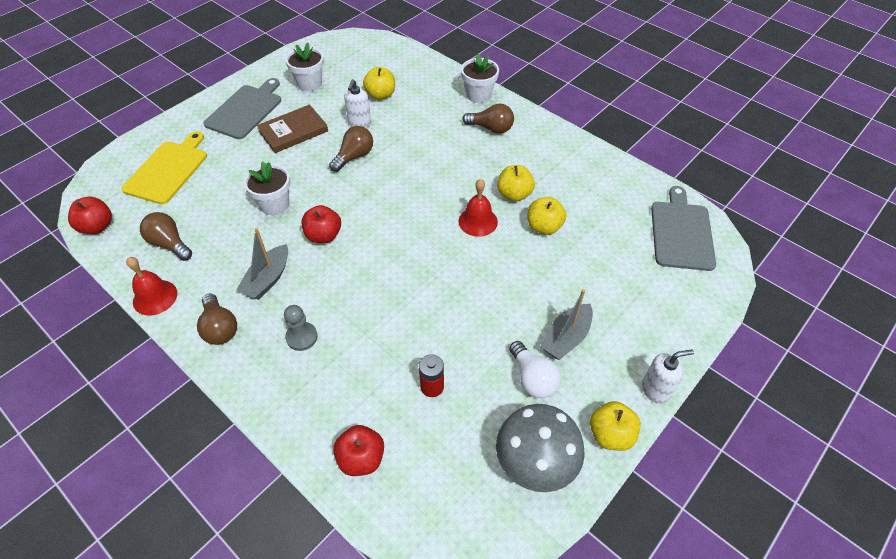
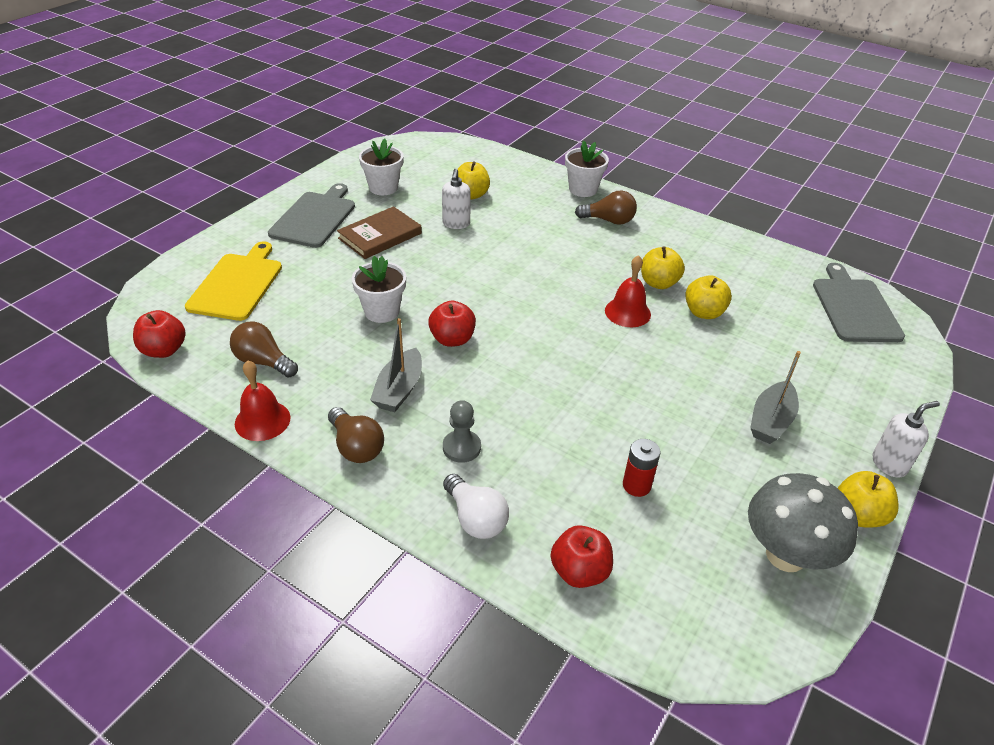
camera: 10 degrees left, 10 degrees down
(354, 156) = (461, 257): brown light bulb -> none
(532, 378) = (749, 466): white light bulb -> white light bulb (475, 518)

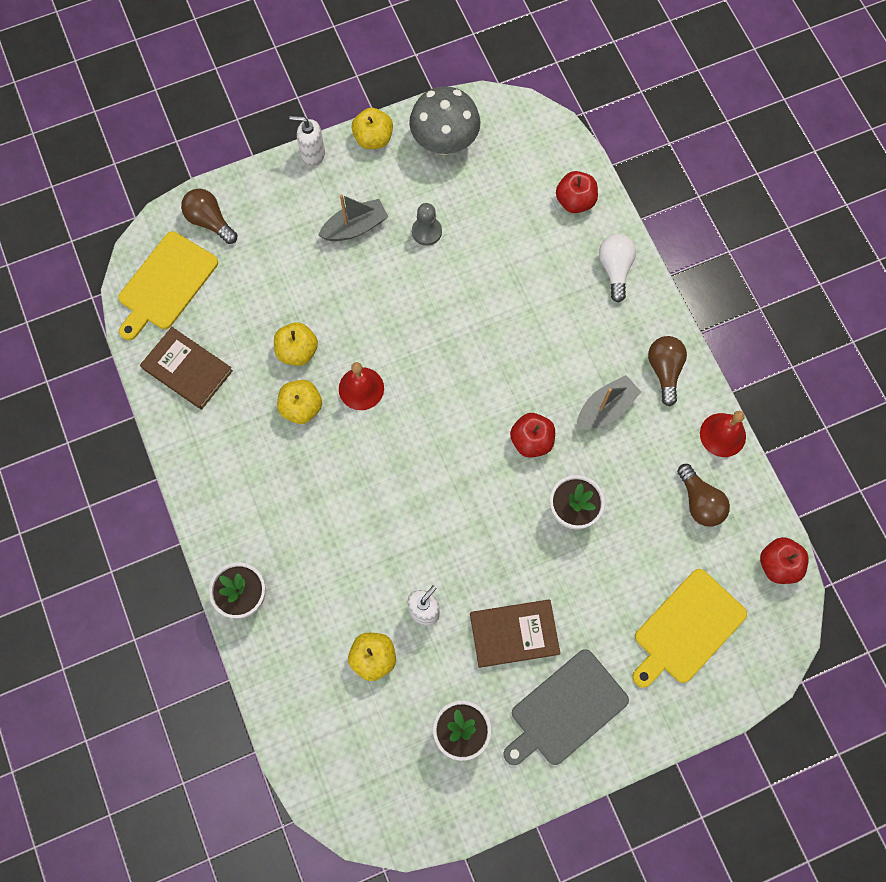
camera: 145 degrees left, 30 degrees up
(461, 447) = (590, 328): grey pawn -> grey pawn (426, 232)
(608, 220) = (265, 524): brown light bulb -> brown light bulb (210, 221)
(636, 485) = (494, 234): red battery -> none
(765, 269) = (187, 369): none -> brown book
(855, 307) = (166, 284): grey cutting board -> yellow cutting board

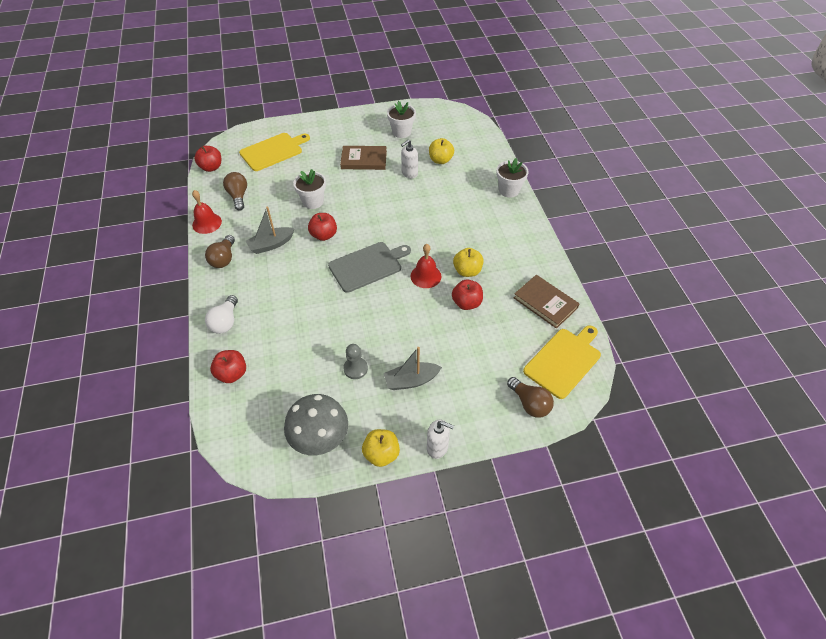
camera: 170 degrees left, 20 degrees down
(297, 351) = (466, 303): yellow apple -> red apple
(565, 709) = (347, 133): grey cutting board -> grey cutting board (367, 266)

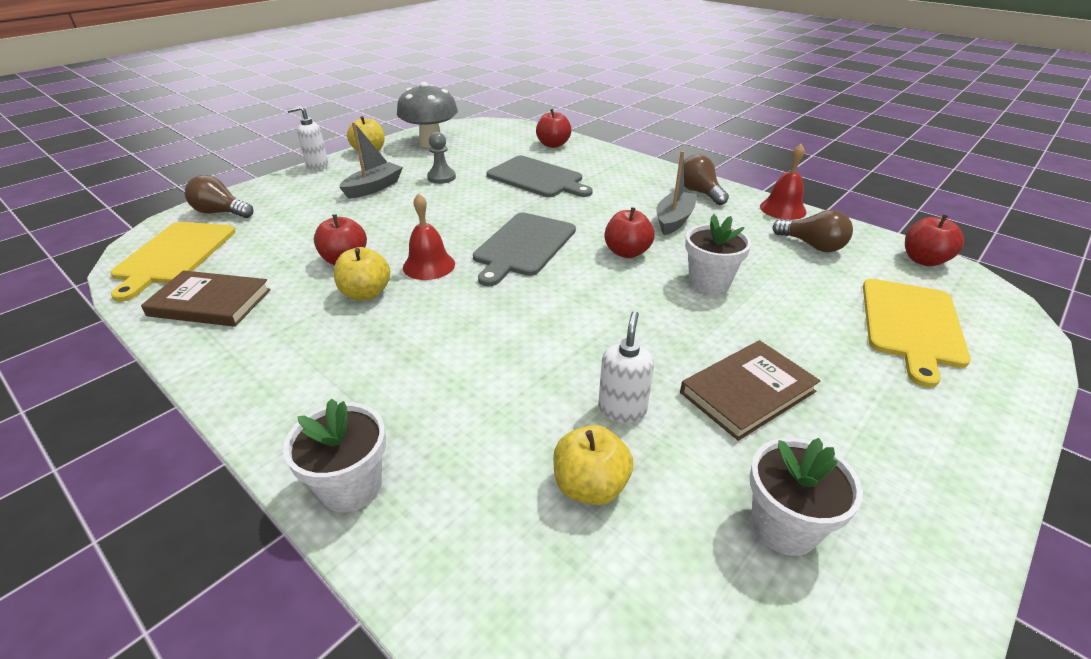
camera: 145 degrees right, 15 degrees down
(225, 322) = (611, 162): white light bulb -> none
(294, 329) = (537, 178): none -> grey cutting board

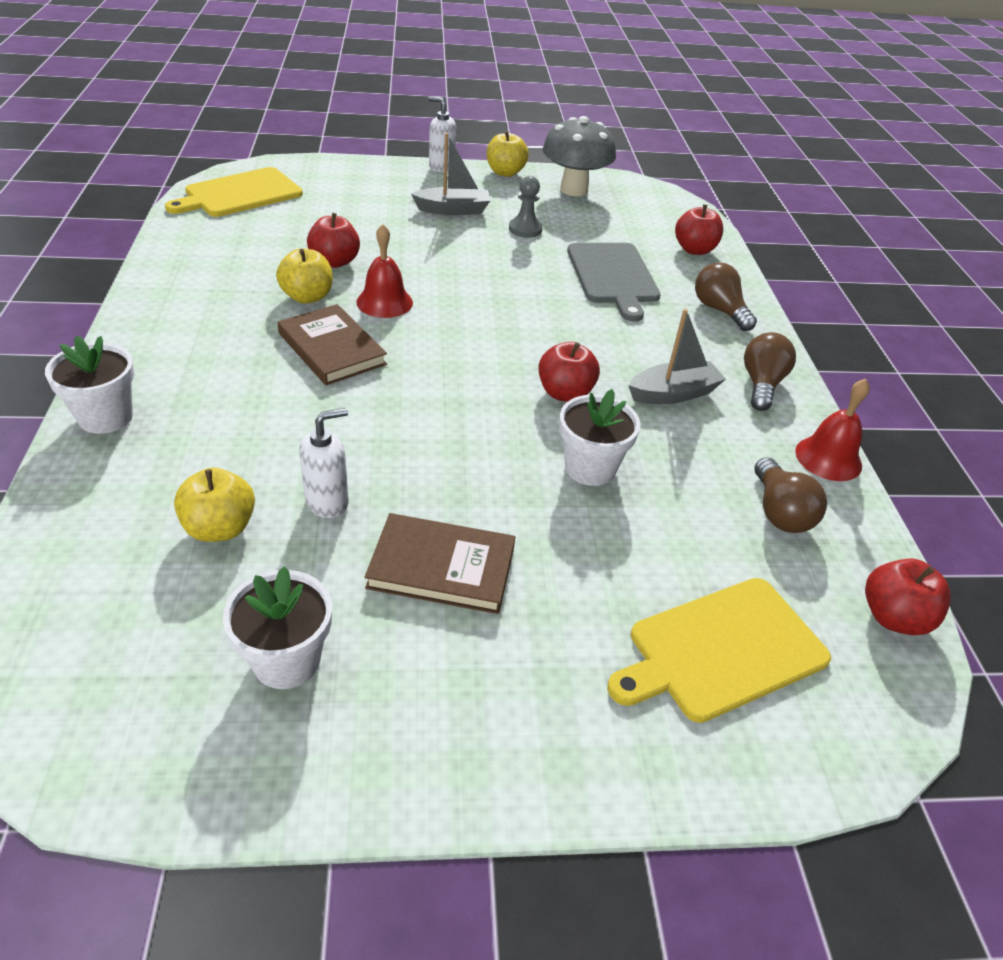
camera: 40 degrees right, 5 degrees up
(210, 302) = (210, 243): brown book -> brown book (332, 349)
(221, 213) = (314, 174): brown light bulb -> brown light bulb (719, 310)
(523, 246) = (484, 331): grey cutting board -> none

